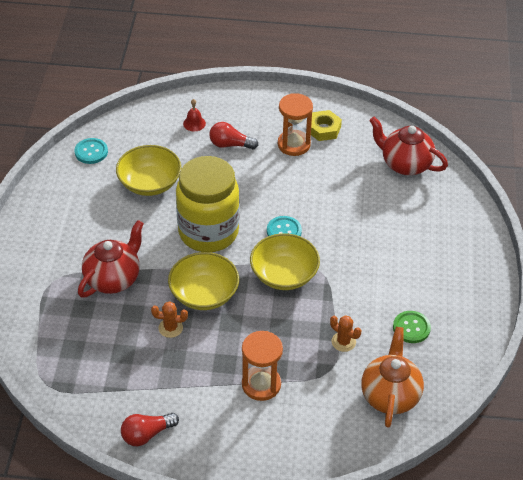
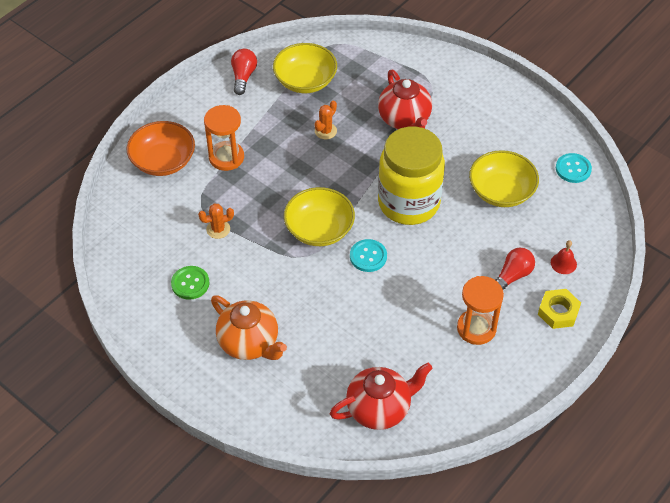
camera: 125 degrees right, 5 degrees up
(204, 294) = (342, 167): yellow bowl -> yellow bowl (305, 81)
(306, 432) = (163, 161): none -> orange bowl
(323, 129) = (481, 368): yellow nut -> yellow nut (558, 312)
(390, 395) = (144, 229): orange teapot -> orange teapot (249, 343)

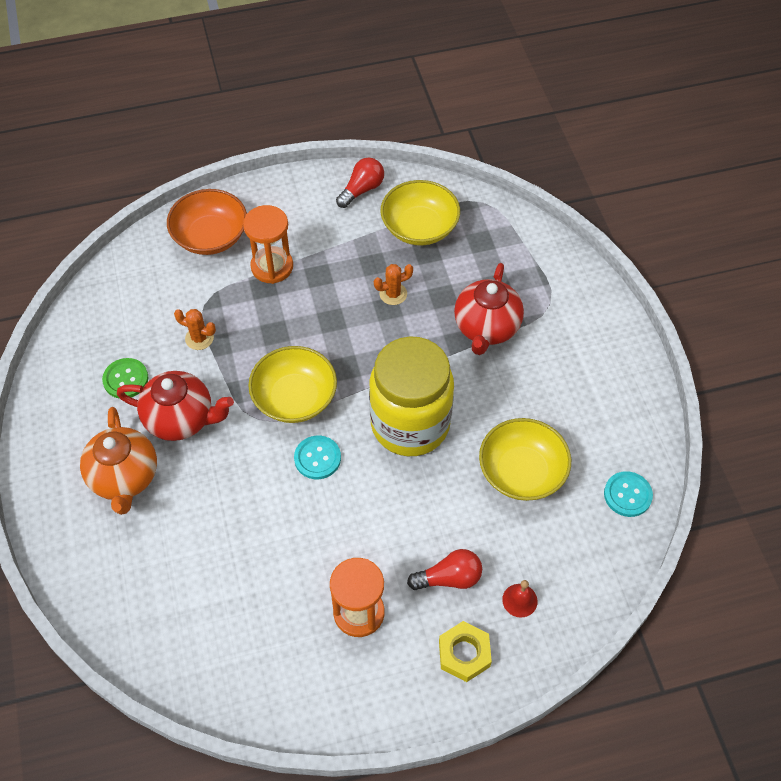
camera: 35 degrees right, 5 degrees up
(379, 408) = (184, 634): red teapot -> red teapot (181, 419)

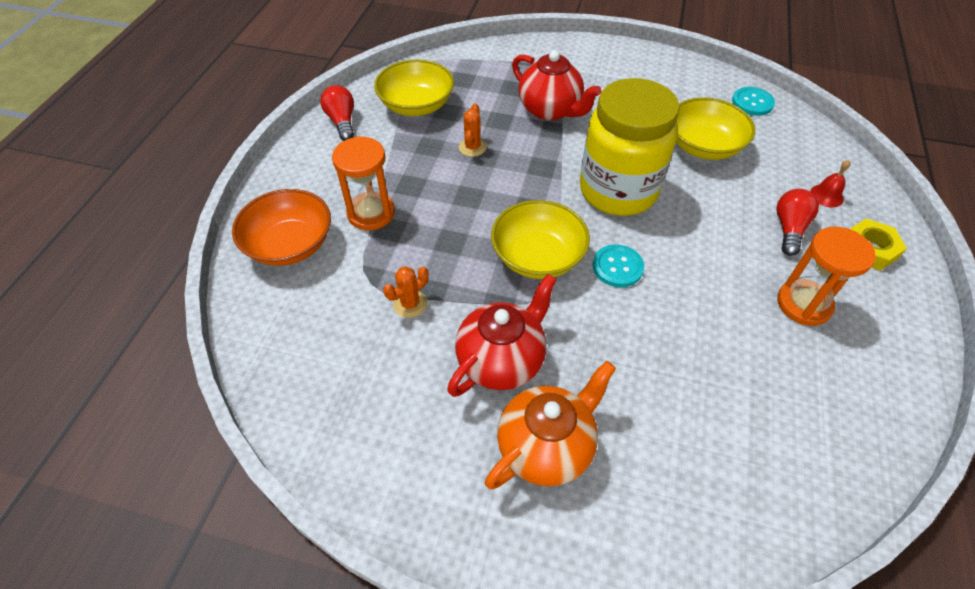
camera: 60 degrees left, 5 degrees down
(124, 477) = (546, 447): orange teapot -> orange teapot turned 60 degrees counterclockwise
(126, 379) = (412, 393): green button -> none

